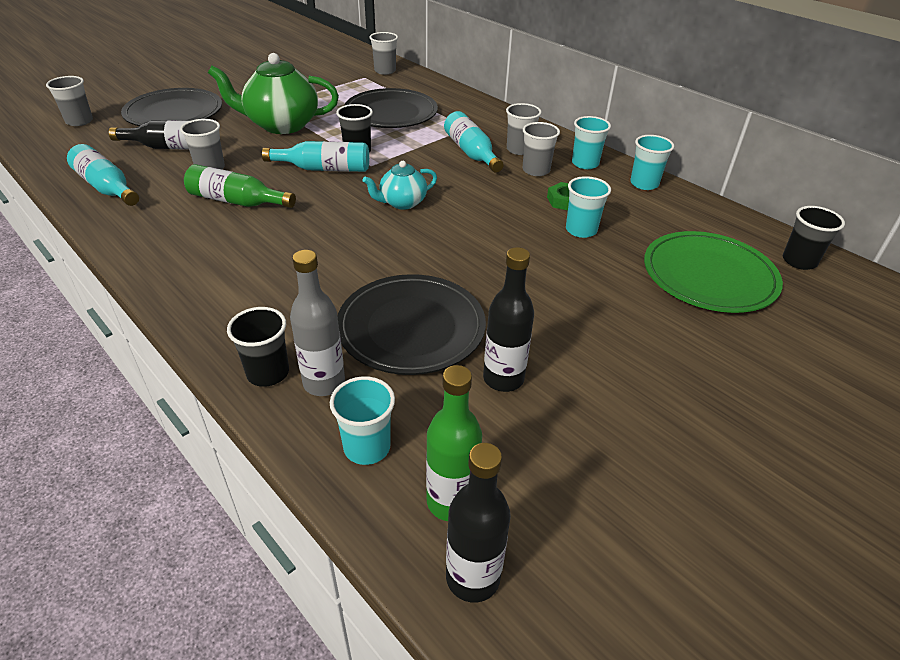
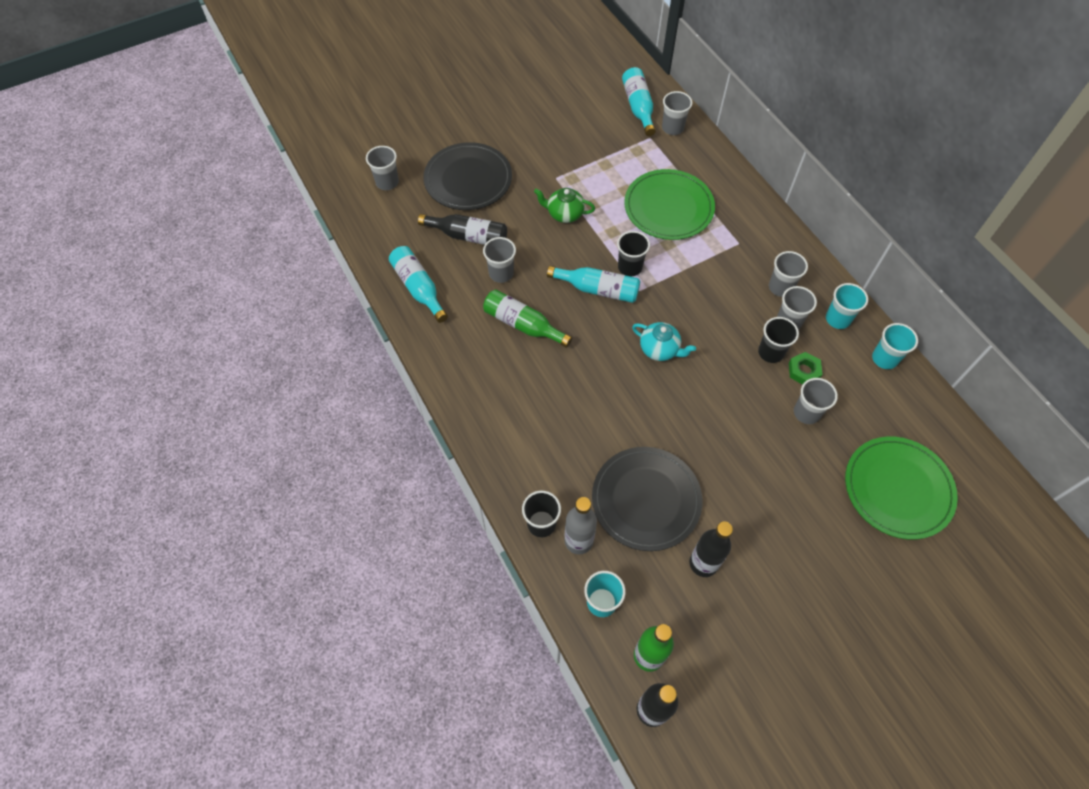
camera: 15 degrees right, 20 degrees up
(281, 125) = (564, 214): green teapot -> green teapot, size x0.54
(391, 113) = (668, 207): black plate -> green plate
(402, 203) = (660, 349): turquoise teapot -> turquoise teapot turned 135 degrees counterclockwise
(471, 152) = (734, 285): turquoise bottle -> turquoise bottle (638, 107)
(581, 230) = (806, 412): turquoise cup -> grey cup
(799, 261) = (985, 486): black cup -> black cup (770, 352)

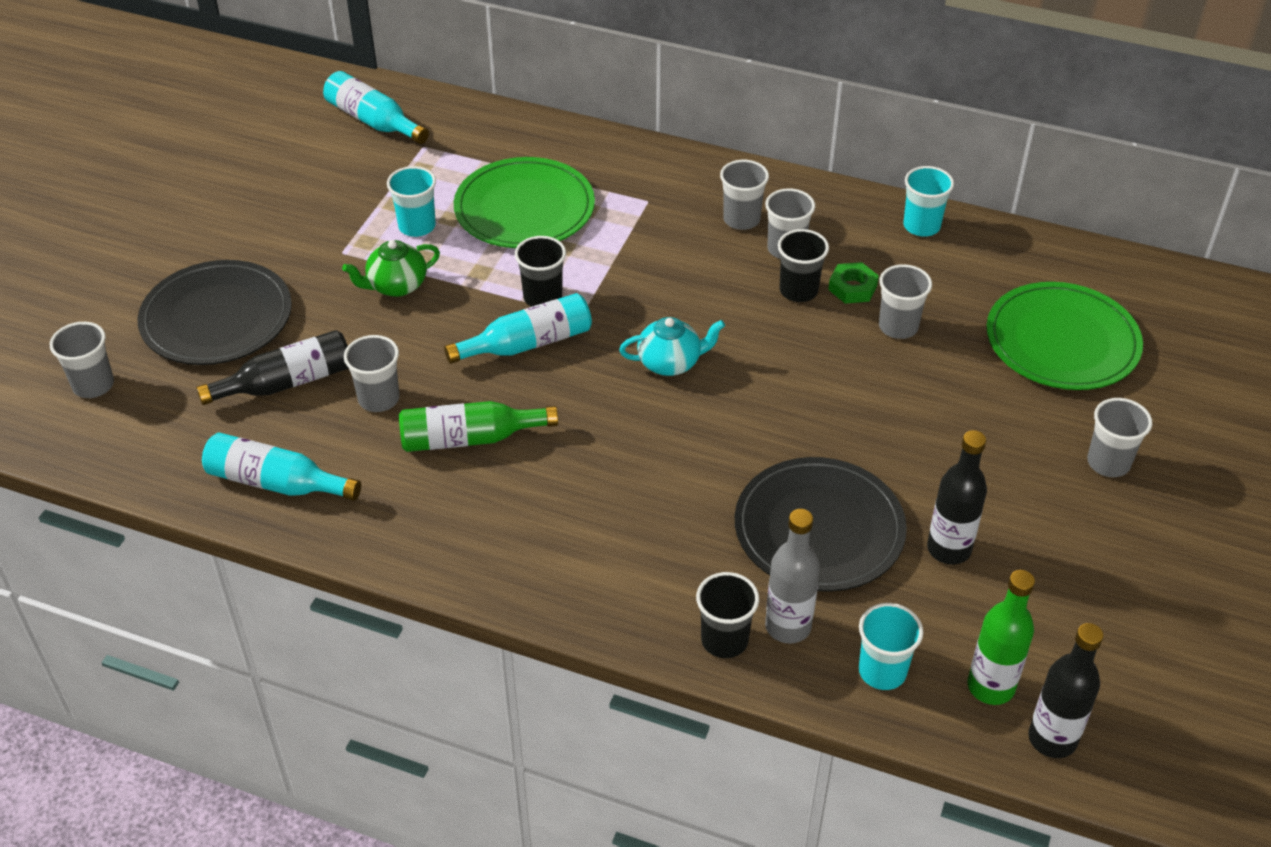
camera: 40 degrees left, 15 degrees down
(672, 128) = (441, 122): grey cup -> grey cup (1108, 463)
(838, 319) = (835, 216): turquoise cup -> turquoise cup (417, 226)

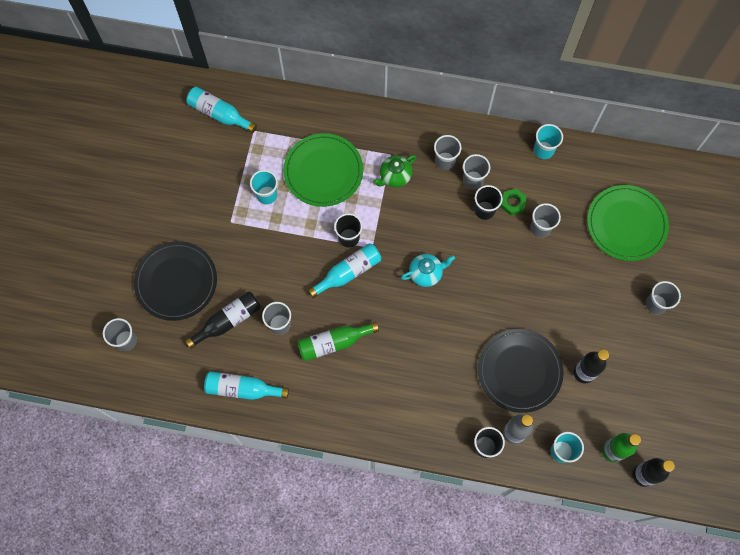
camera: 10 degrees left, 25 degrees up
(396, 286) = (267, 242): green teapot -> green teapot (394, 176)

